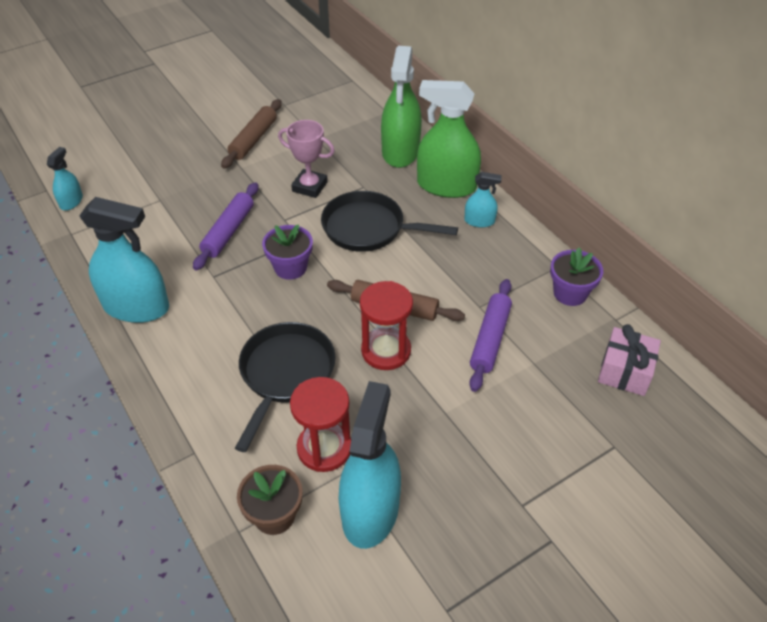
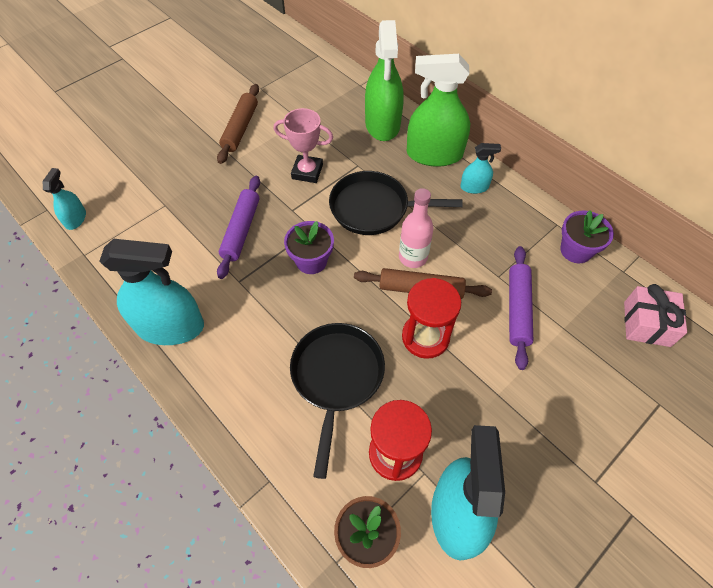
camera: 10 degrees left, 10 degrees up
(395, 277) = (413, 257): none -> pink bottle

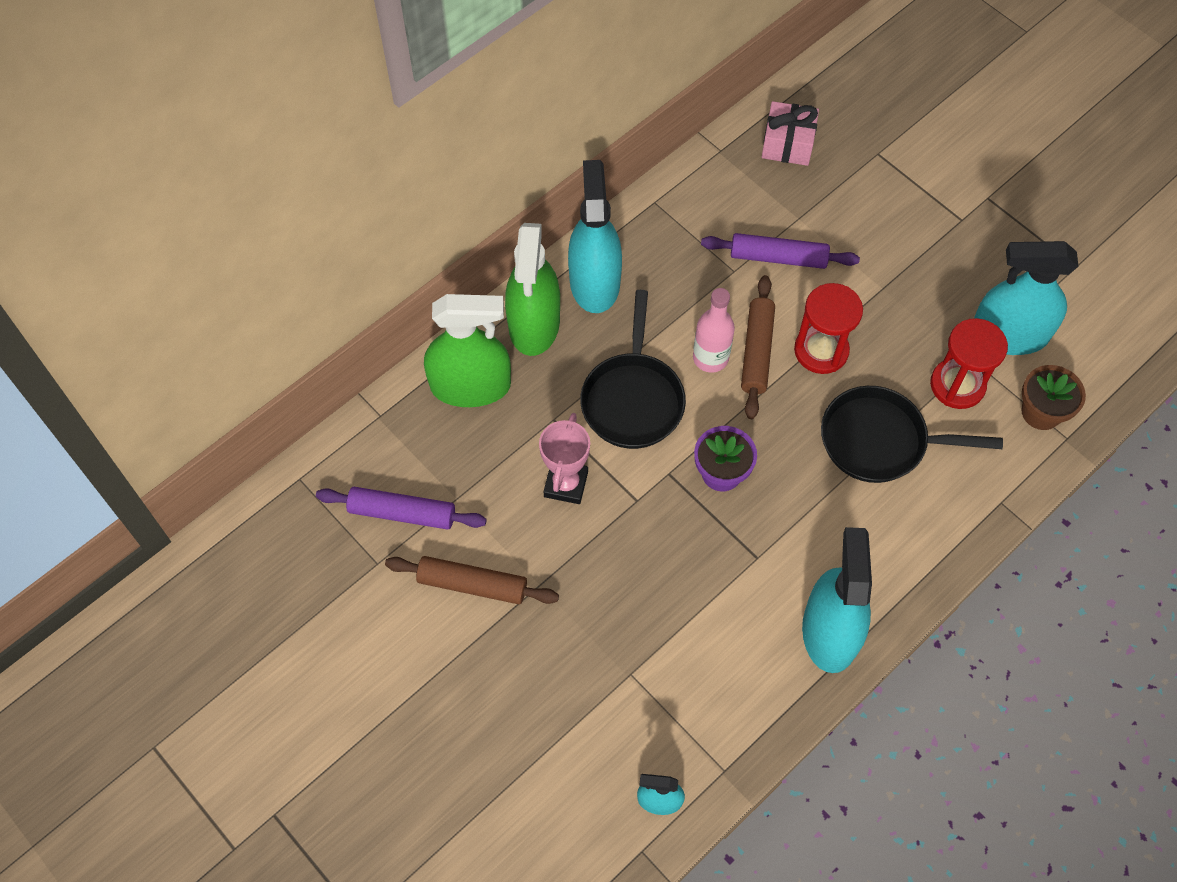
camera: 90 degrees left, 5 degrees up
(241, 230) = (674, 563): purple rolling pin -> purple rolling pin (402, 513)
(474, 187) = (594, 282): turquoise spray bottle -> turquoise spray bottle, size x2.05
(576, 250) = (693, 190): purple flower pot -> none

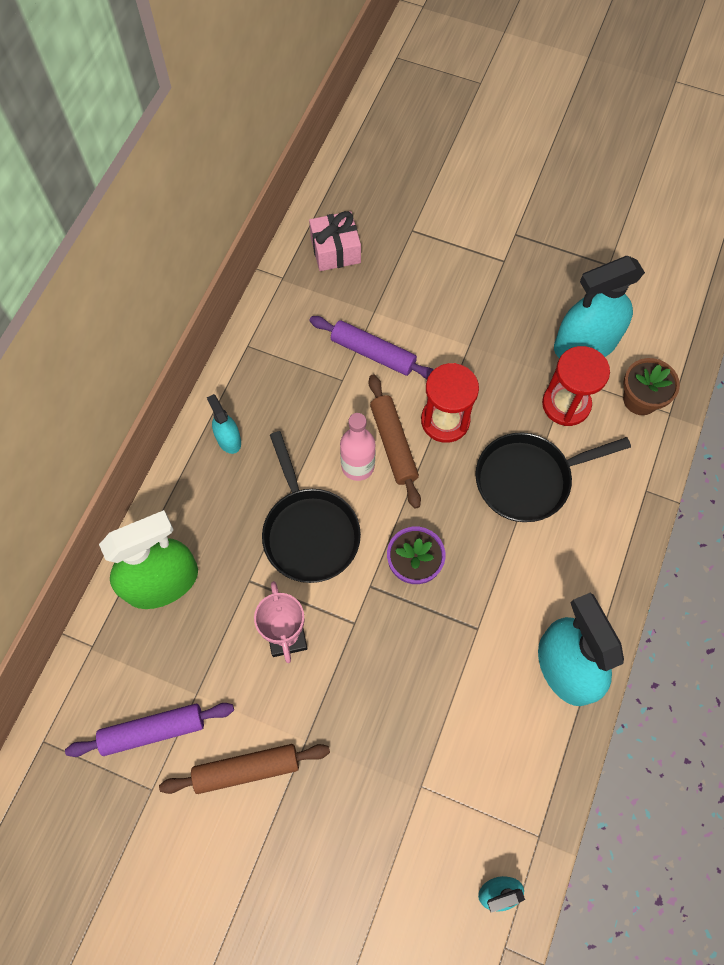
camera: 25 degrees left, 5 degrees up
(534, 324) = (193, 499): green spray bottle -> none
(594, 282) = (228, 439): turquoise spray bottle -> turquoise spray bottle, size x0.49
(778, 257) = (373, 353): purple rolling pin -> purple rolling pin turned 45 degrees clockwise

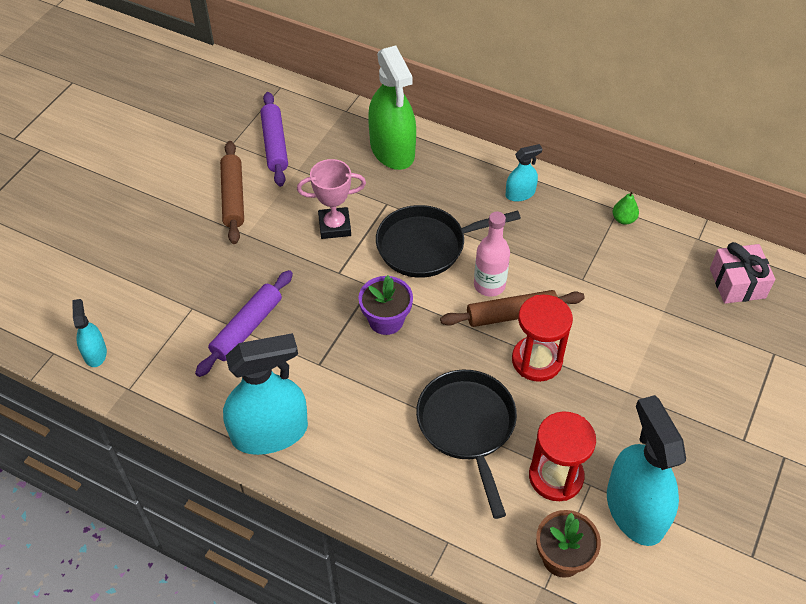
camera: 95 degrees right, 15 degrees down
(261, 341) = (623, 219): none -> green pear
(373, 353) = (614, 306): purple rolling pin -> purple rolling pin (247, 328)

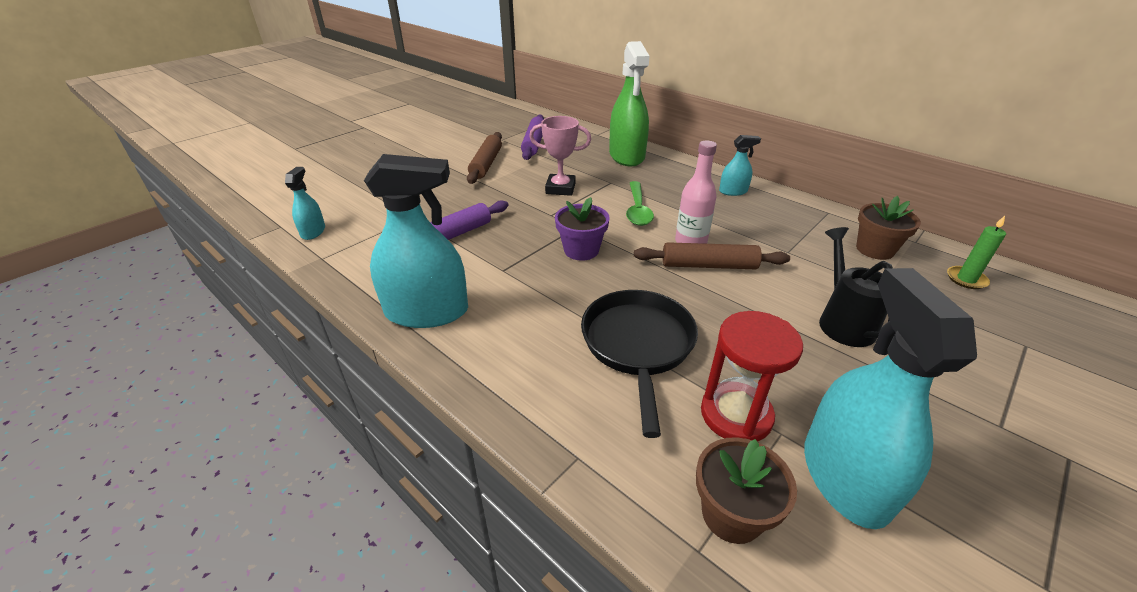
camera: 15 degrees right, 15 degrees down
(427, 246) = (637, 210): black pan -> green spoon
(536, 360) = (729, 303): red hourglass -> none
(623, 219) = (834, 219): green pear -> none
(633, 360) = (843, 322): none -> black watering can
(661, 259) = (875, 249): none -> brown flower pot
(737, 283) = (966, 279): pink gift -> green candle

